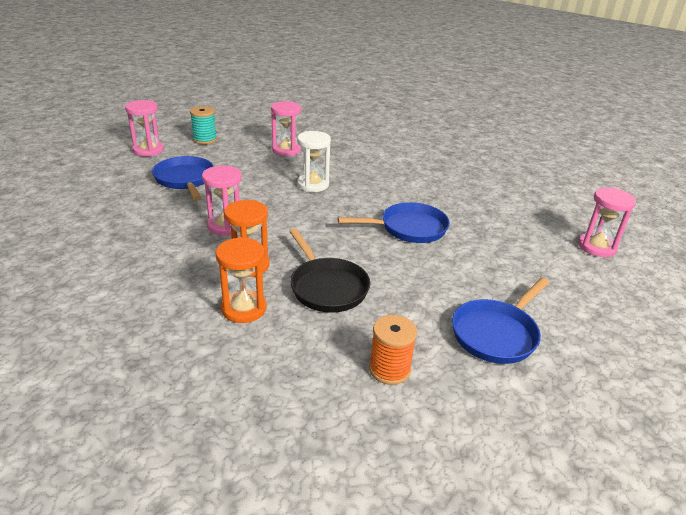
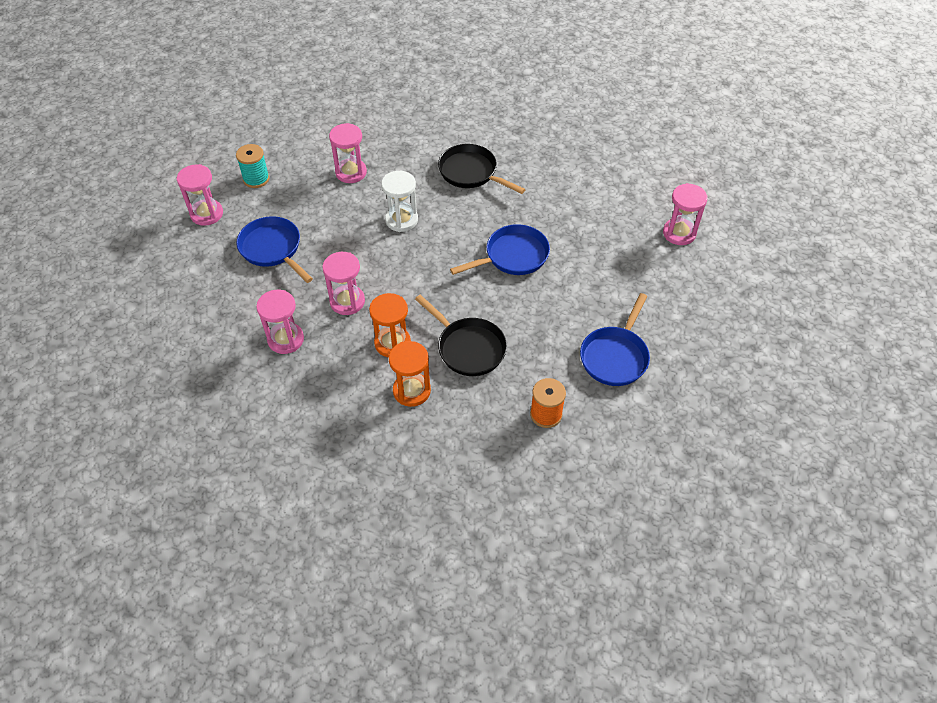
camera: 15 degrees left, 20 degrees up
(147, 239) = (285, 339): none -> pink hourglass
(393, 169) = (471, 172): none -> black pan

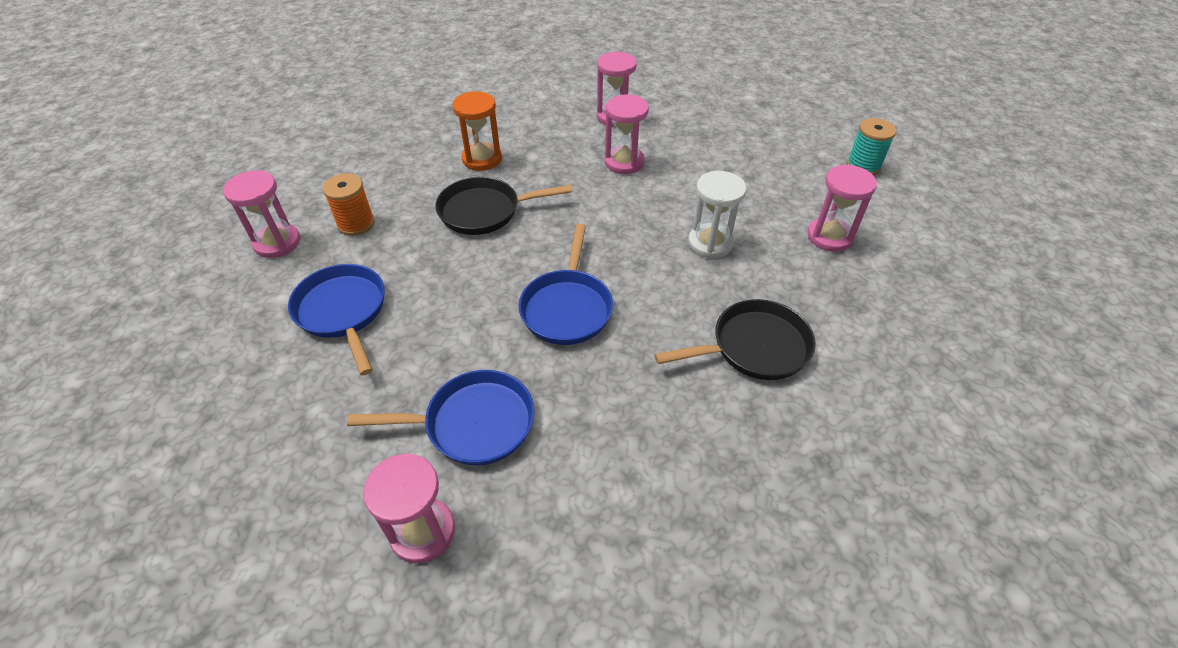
camera: 125 degrees right, 5 degrees down
(207, 214) = (824, 122): pink hourglass -> pink hourglass (277, 243)
(273, 249) = (739, 144): blue pan -> blue pan (473, 423)
(392, 343) = (545, 169): orange hourglass -> none

